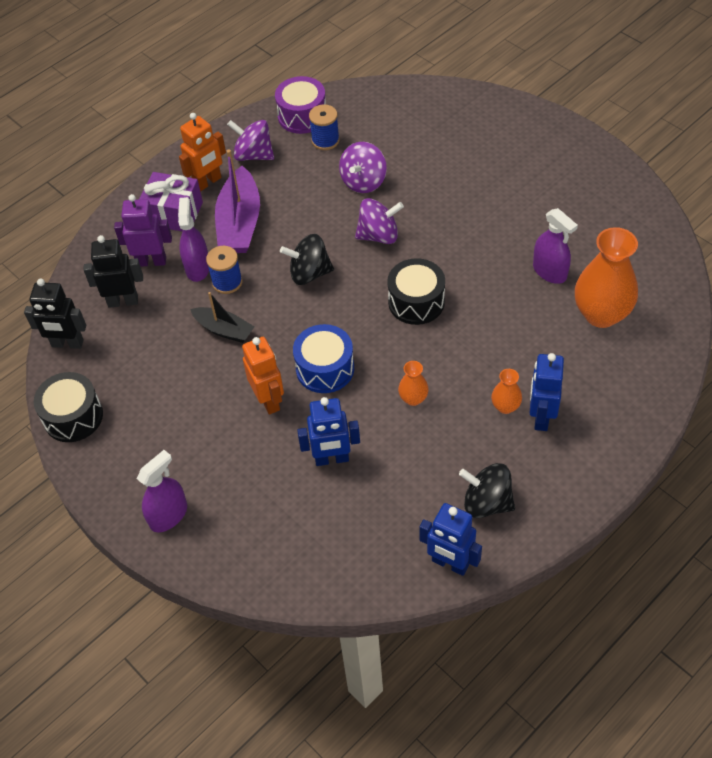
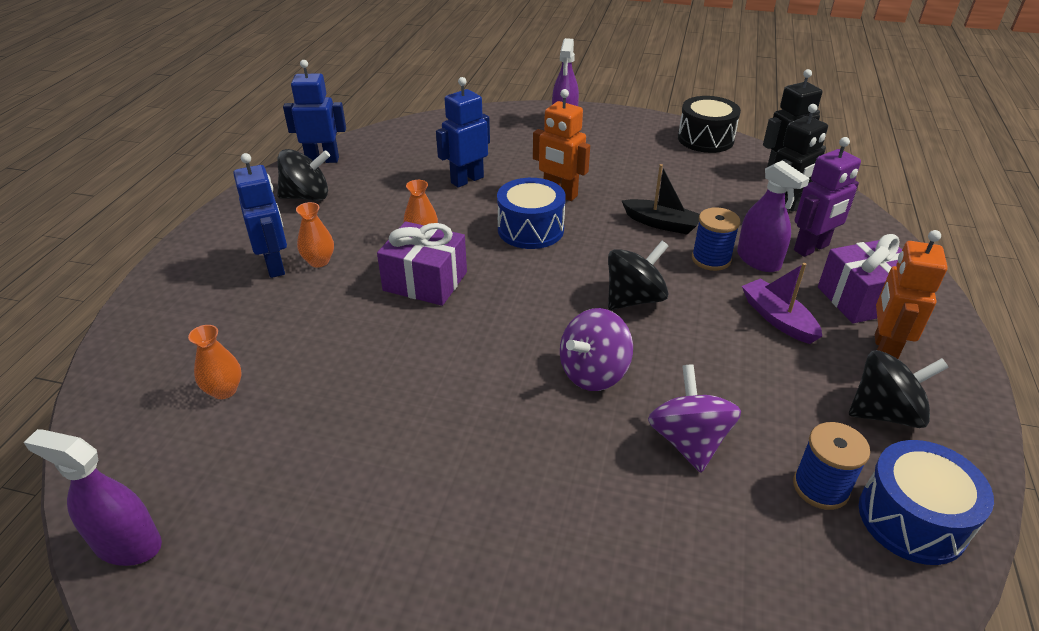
camera: 145 degrees right, 15 degrees down
(224, 330) = (661, 223): black boat -> black boat turned 150 degrees counterclockwise
(240, 223) = (777, 319): purple boat -> purple boat, size x0.59
(253, 155) = (885, 413): purple spinning top -> black spinning top
(302, 116) = (912, 519): purple drum -> blue drum
(416, 302) = (482, 316): black drum -> none
(436, 350) = (425, 281): none -> purple gift
(549, 271) = (319, 419): purple spray bottle -> purple spray bottle (127, 544)
(601, 314) = (224, 390): orange vase -> orange vase, size x0.47

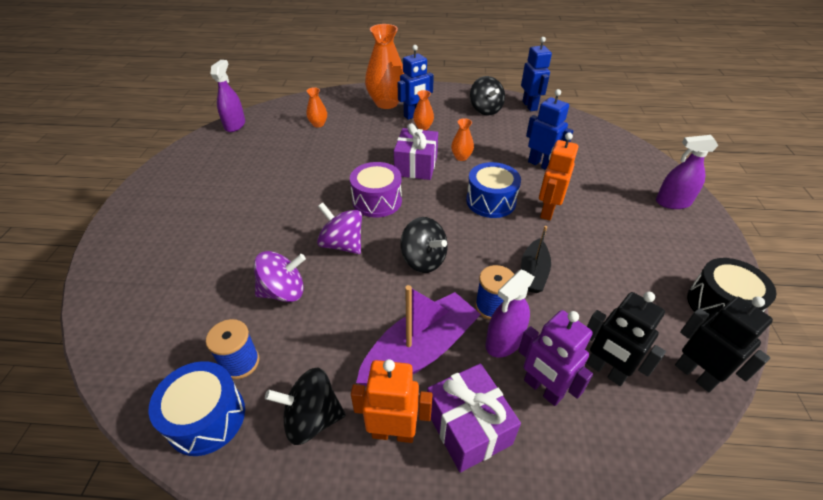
camera: 80 degrees right, 5 degrees up
(209, 293) = (386, 103): none -> orange vase
(500, 329) = (377, 201): none -> purple drum
(777, 319) = (420, 350): purple boat -> purple boat, size x1.69
(885, 413) = (312, 418): black spinning top -> black spinning top turned 105 degrees clockwise

